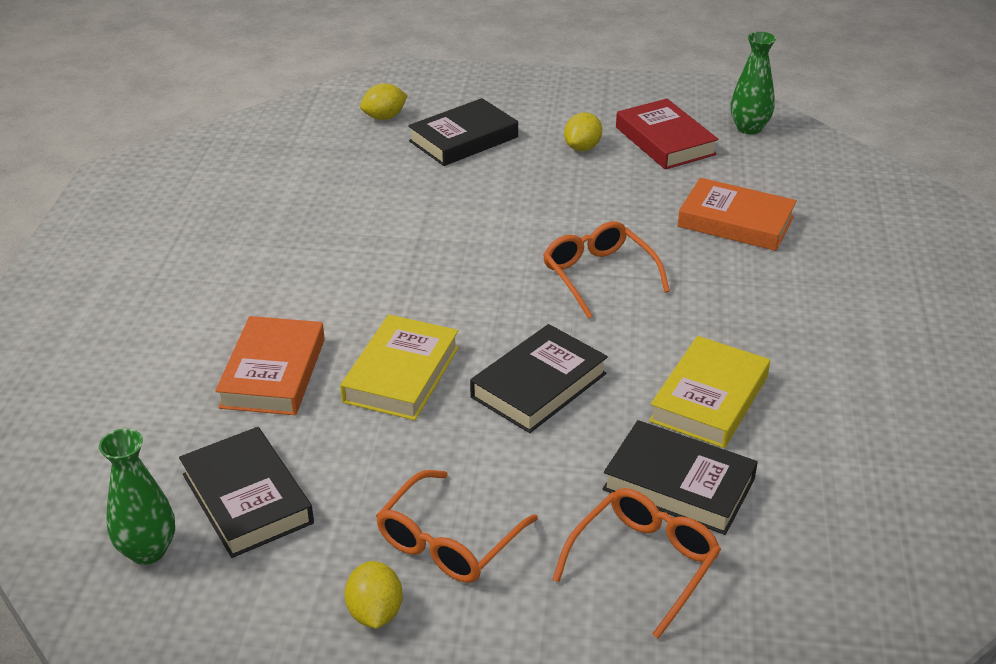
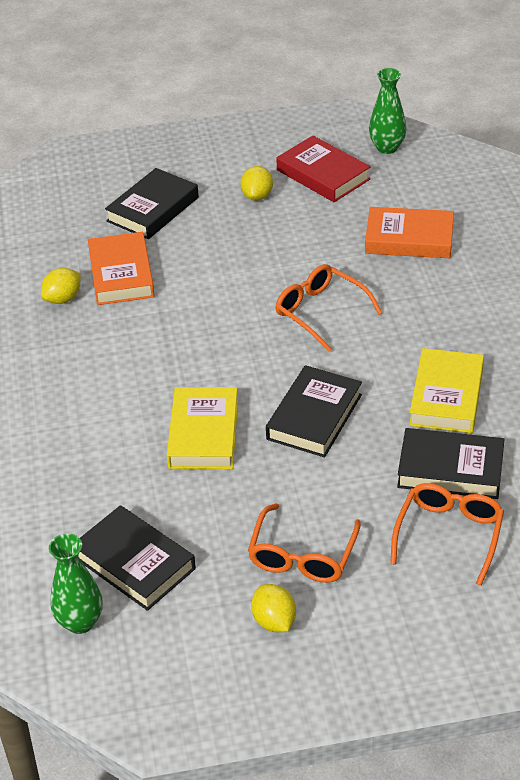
camera: 15 degrees left, 5 degrees up
(273, 373) = (100, 458): orange book -> orange book (121, 274)
(384, 117) = (73, 202): yellow lemon -> yellow lemon (63, 299)

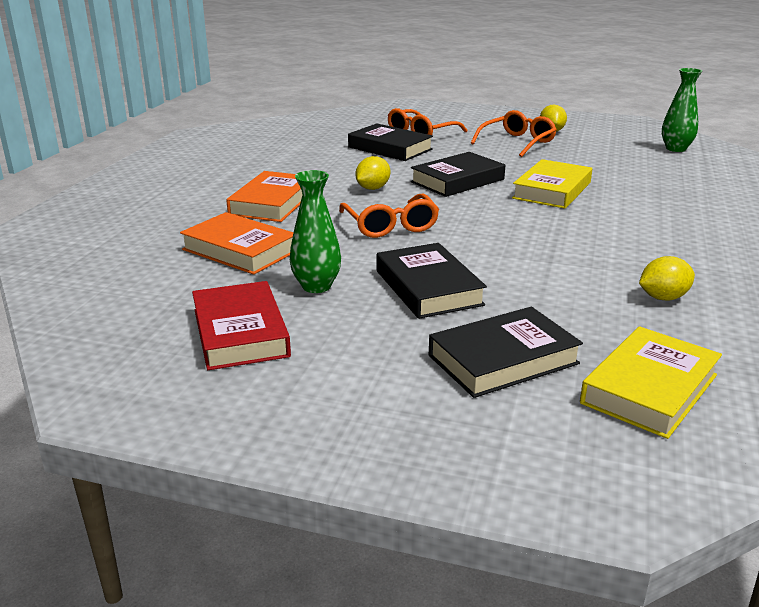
camera: 155 degrees left, 15 degrees down
(121, 274) = (581, 301): orange book -> orange book (272, 203)
(134, 563) = (632, 158): black book -> black book (428, 288)
(257, 196) = (349, 333): yellow lemon -> yellow lemon (372, 188)
(387, 148) = (119, 339): green vase -> green vase (316, 286)
(446, 396) = (350, 170): yellow book -> yellow book (649, 389)

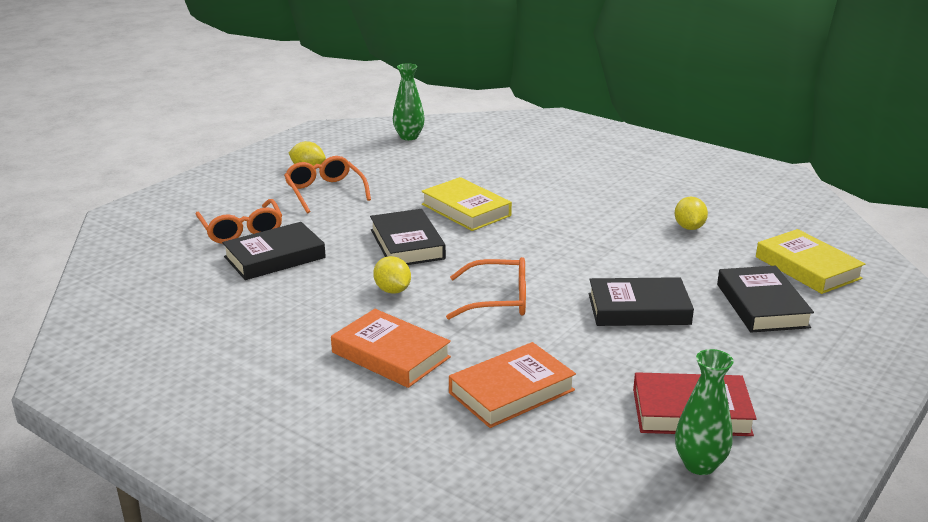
camera: 70 degrees left, 0 degrees up
(316, 286) = (614, 360): green vase -> green vase (699, 465)

